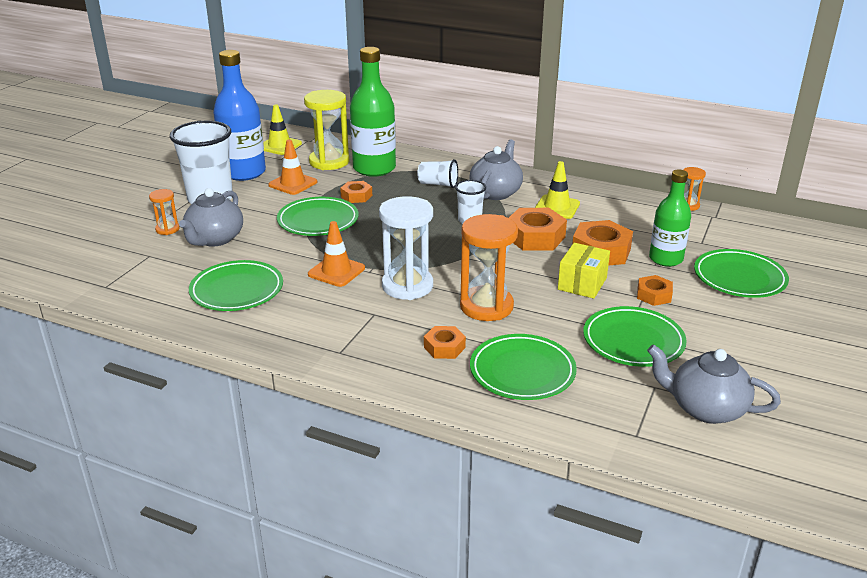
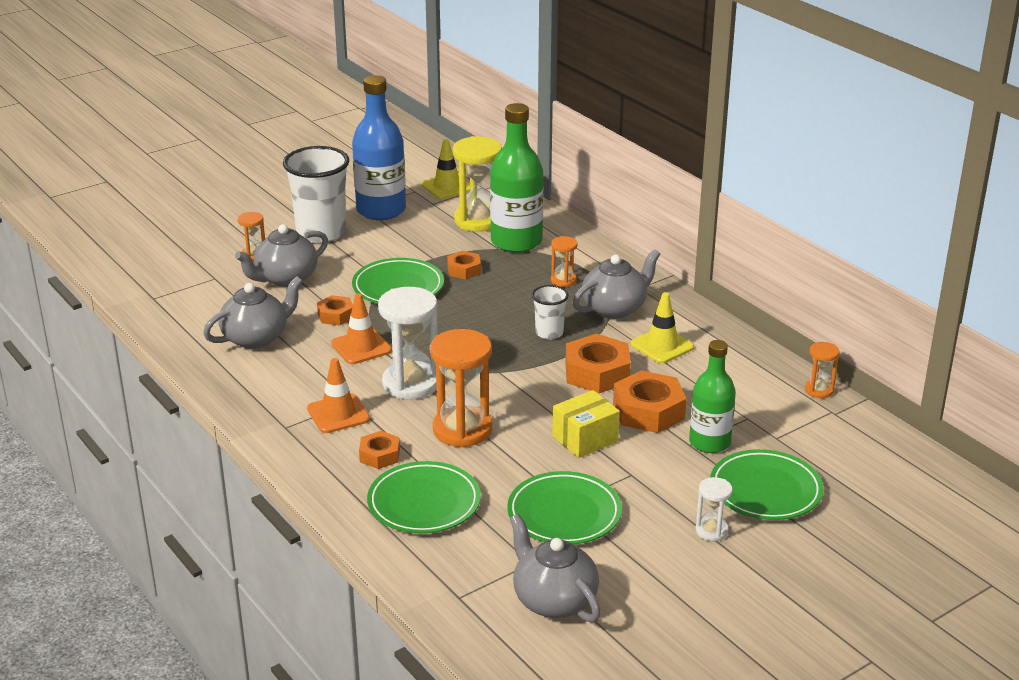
camera: 30 degrees right, 0 degrees up
(237, 290) = (256, 338): green plate -> grey teapot
(293, 184) = (416, 237): orange traffic cone -> orange traffic cone (338, 414)
(438, 184) = (563, 280): white cup -> orange hourglass
(654, 295) = (645, 476): orange nut -> orange nut (336, 315)
(742, 317) = (711, 531): none -> white hourglass

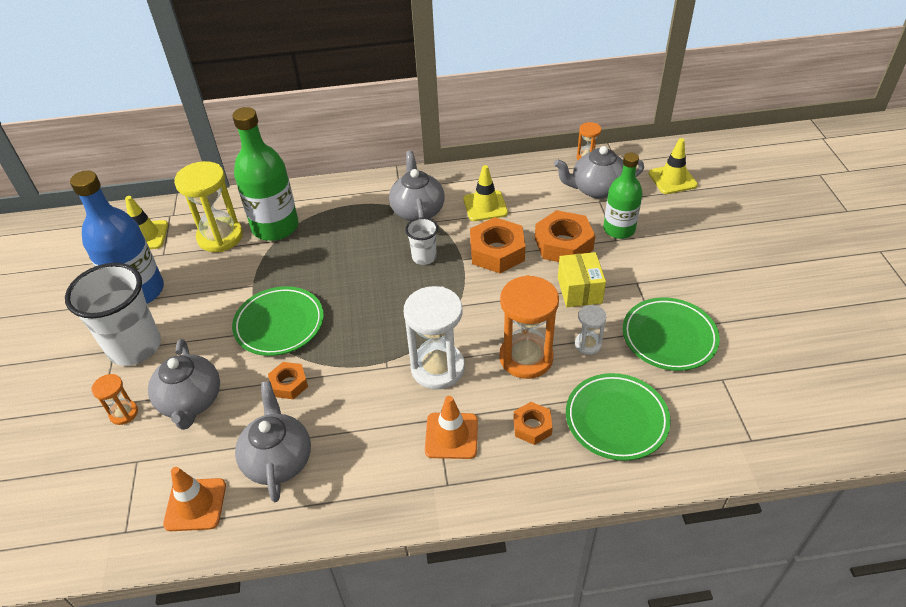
camera: 60 degrees left, 15 degrees up
(361, 347) = (356, 383): orange traffic cone -> orange traffic cone (195, 504)
(464, 270) = (289, 273): orange nut -> none
(553, 600) = (774, 382): grey teapot -> grey teapot (596, 189)
(563, 280) = (356, 222): orange hourglass -> none
(711, 531) = (722, 268): white hourglass -> white hourglass (588, 344)
(765, 490) = (687, 225): green plate -> none
(845, 462) = (672, 179): none -> yellow traffic cone

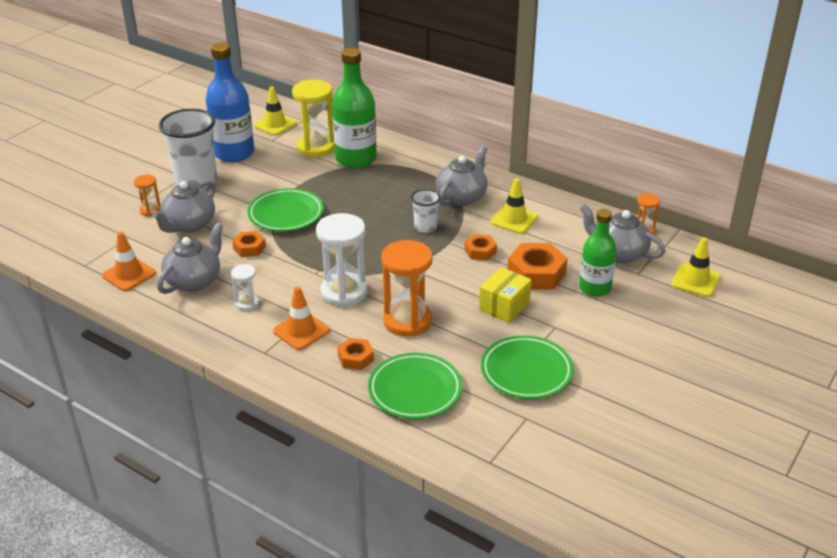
camera: 40 degrees right, 10 degrees down
(497, 252) = (480, 251): orange nut -> orange nut, size x0.57
(588, 344) = (460, 339): white hourglass -> white hourglass (247, 303)

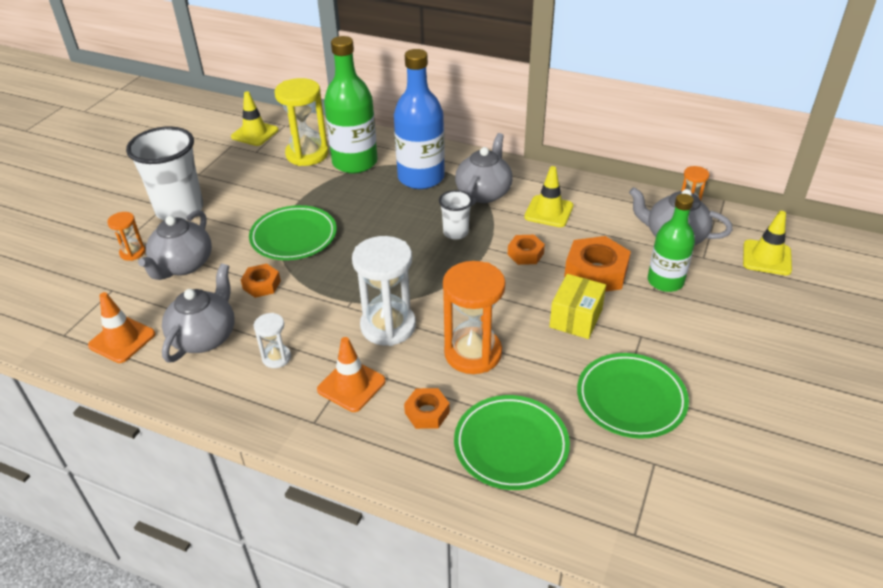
camera: 10 degrees left, 5 degrees up
(234, 153) = (216, 171): blue bottle -> blue bottle (421, 178)

